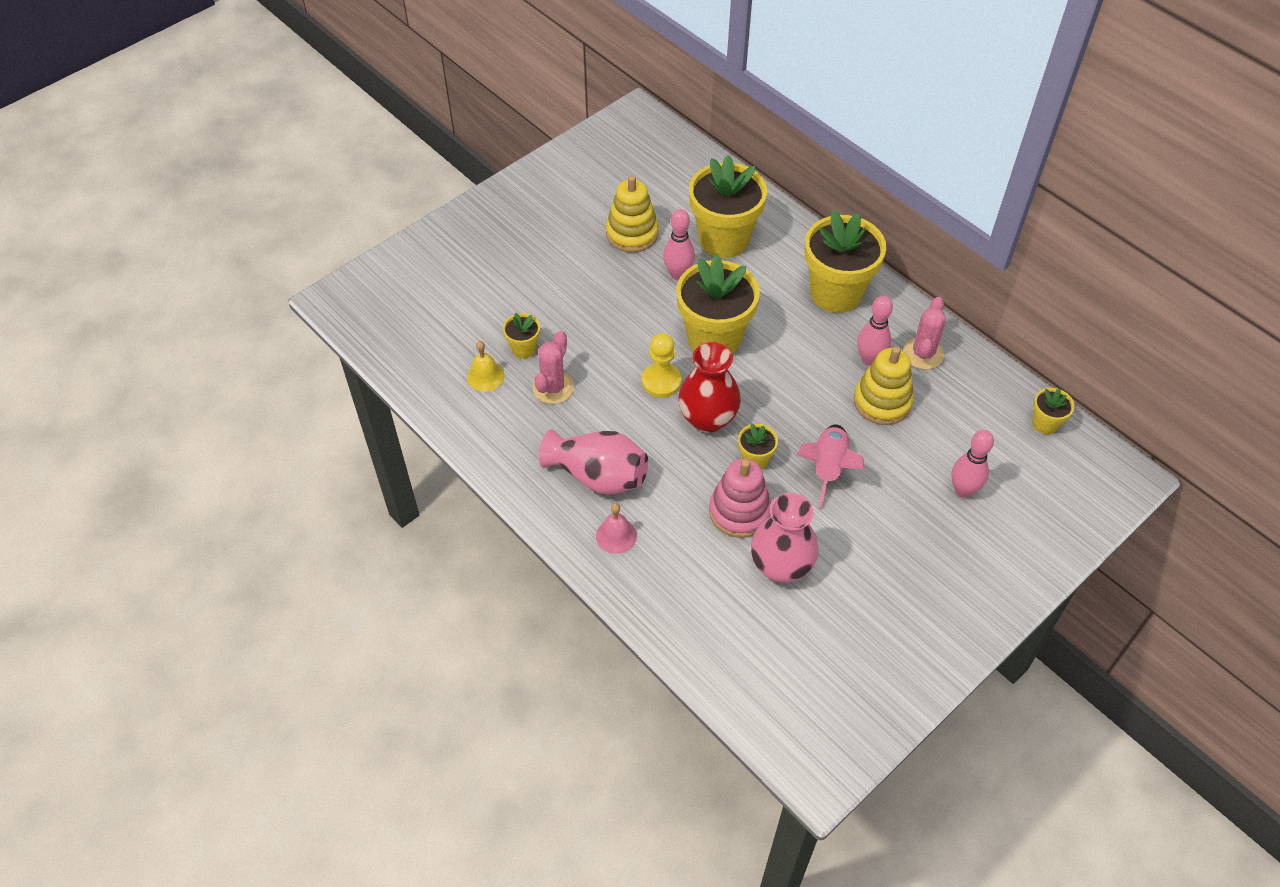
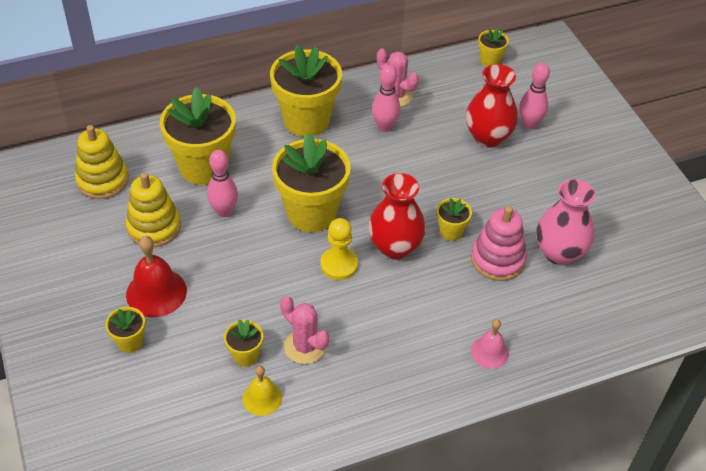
camera: 70 degrees left, 5 degrees down
(502, 267) = (130, 342): none -> yellow flower pot
(561, 263) = (156, 292): none -> red bell
(598, 476) = (421, 345): pink vase -> none
(828, 468) = (478, 190): pink rocket -> none
(882, 402) = (429, 135): yellow stacking toy -> yellow stacking toy (103, 180)
(915, 455) = (488, 137): none -> red vase

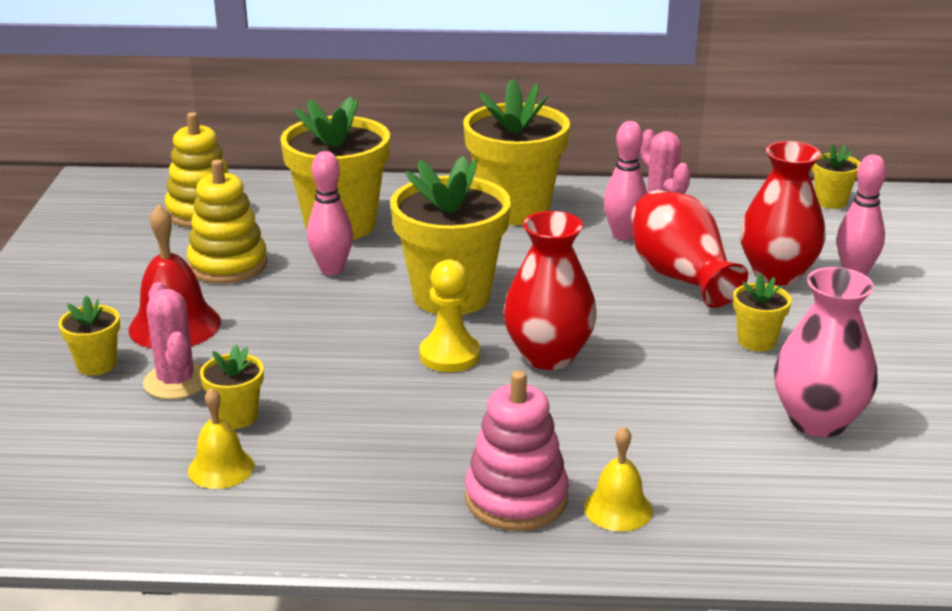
camera: 25 degrees right, 20 degrees down
(305, 347) = (329, 429): pink cactus -> pink cactus (176, 381)
(435, 155) = (680, 277): none -> red vase
(451, 231) = (649, 358): yellow flower pot -> yellow flower pot (756, 341)
(489, 352) = (618, 508): pink bell -> yellow bell
(497, 260) = (705, 405): pink stacking toy -> pink stacking toy (516, 498)

